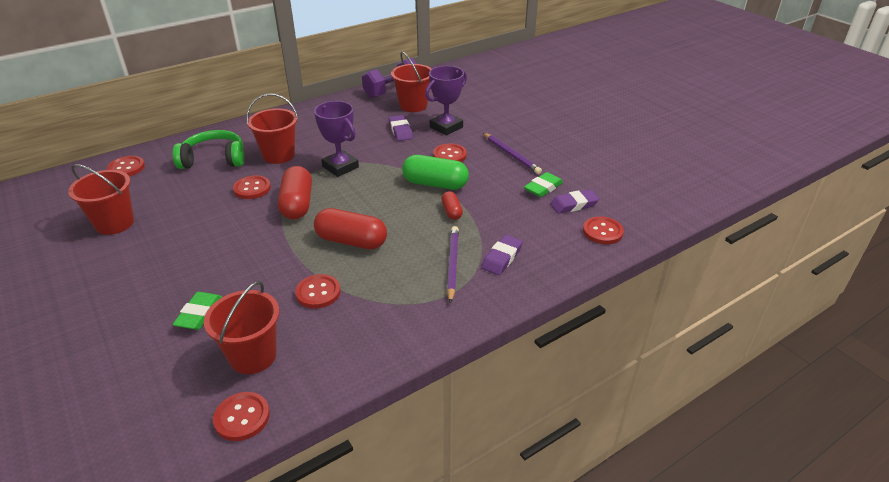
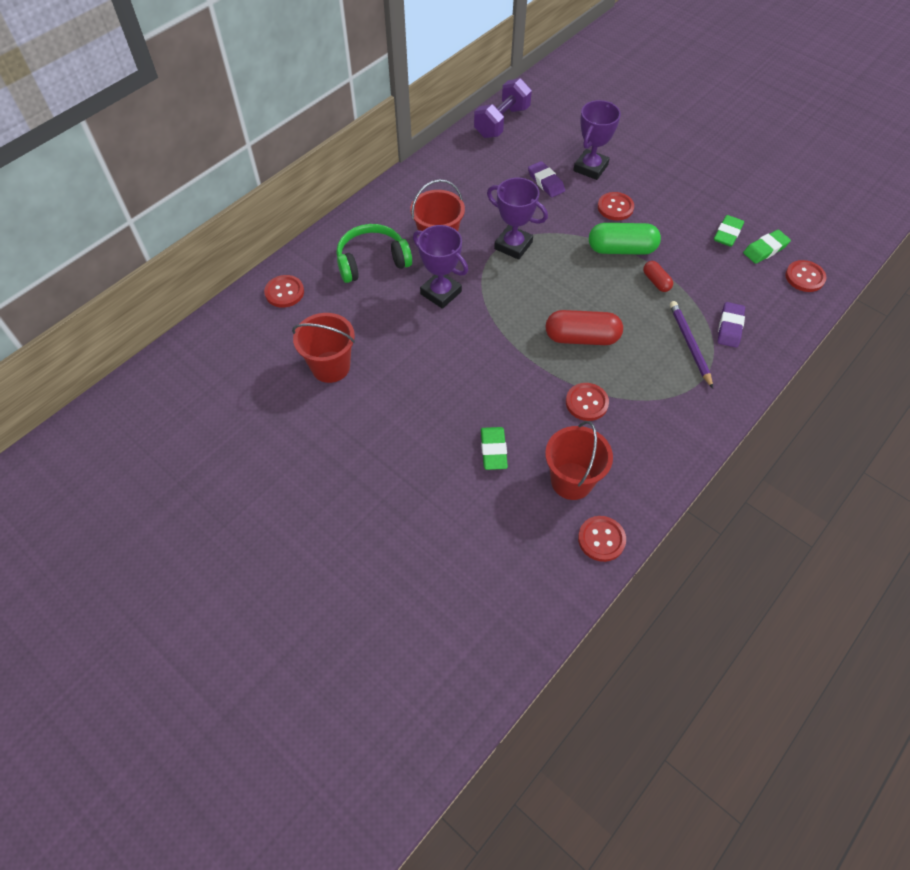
camera: 15 degrees left, 20 degrees up
(252, 188) = (441, 293): red button -> purple trophy
(297, 204) = (500, 303): red capsule -> none
(413, 105) = (538, 141): red bucket -> none
(511, 155) = (676, 195): purple pencil -> none
(574, 205) = (765, 249): purple eraser -> green eraser

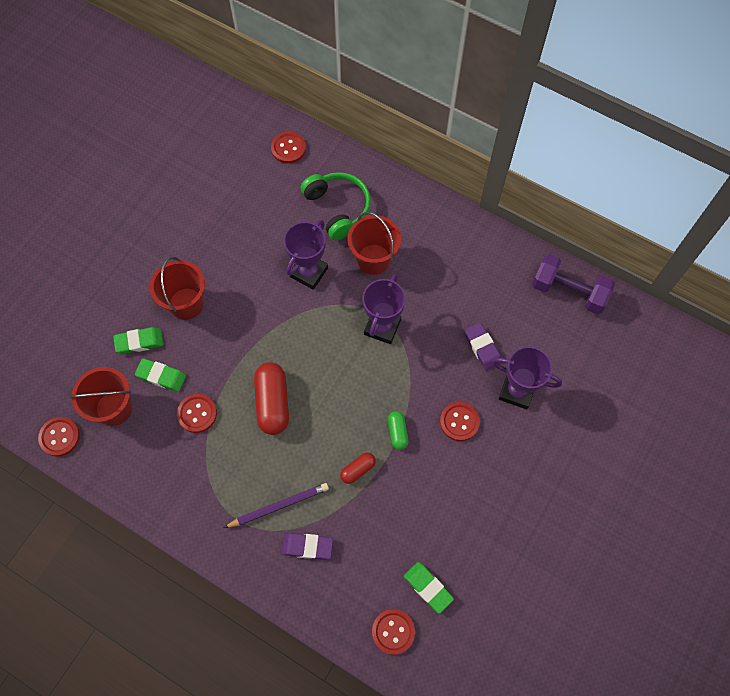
camera: 80 degrees right, 10 degrees up
(330, 367) = (212, 202): red bucket -> red bucket (186, 303)
(546, 182) = (482, 347): purple eraser -> purple eraser turned 75 degrees counterclockwise
(621, 249) = (397, 432): green capsule -> green capsule, size x0.53
(727, 234) = (444, 545): green eraser -> green eraser (161, 376)

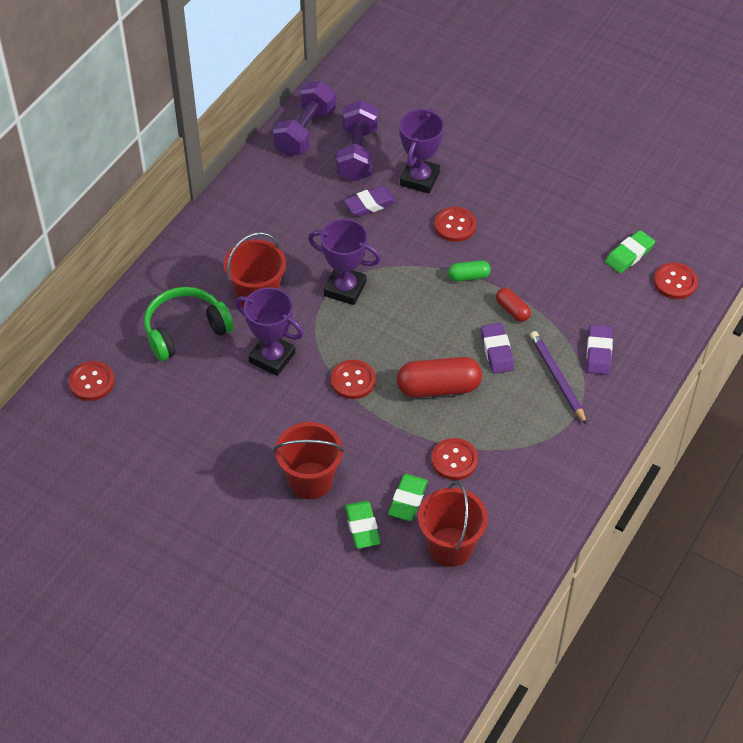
camera: 90 degrees left, 15 degrees down
(59, 437) = (489, 602): red button -> red button (353, 380)
(311, 454) = (497, 351): none -> purple eraser
(544, 337) = (357, 154): none -> purple dumbbell

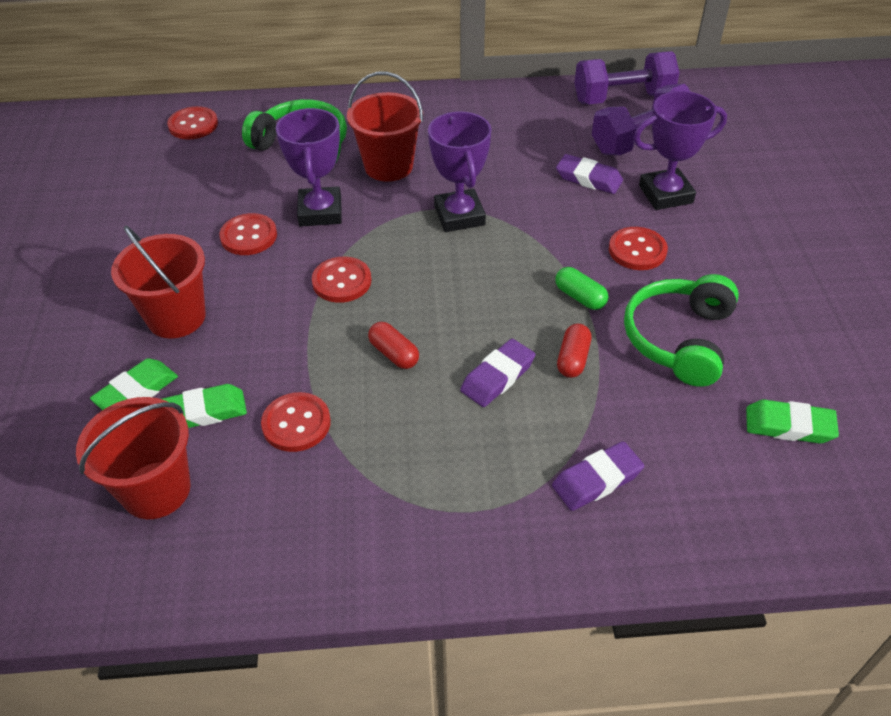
camera: 55 degrees right, 5 degrees down
(438, 388) = (394, 354): red capsule -> red capsule, size x0.53
(537, 256) = (679, 339): none -> green headphones
(557, 378) = (512, 458): purple pencil -> none
(675, 282) = (806, 502): red button -> red button (249, 236)

